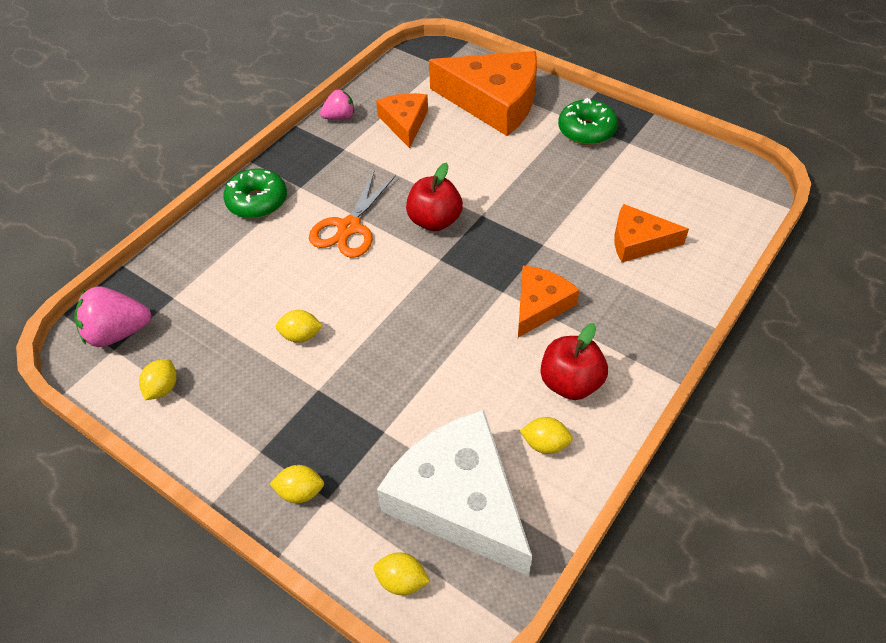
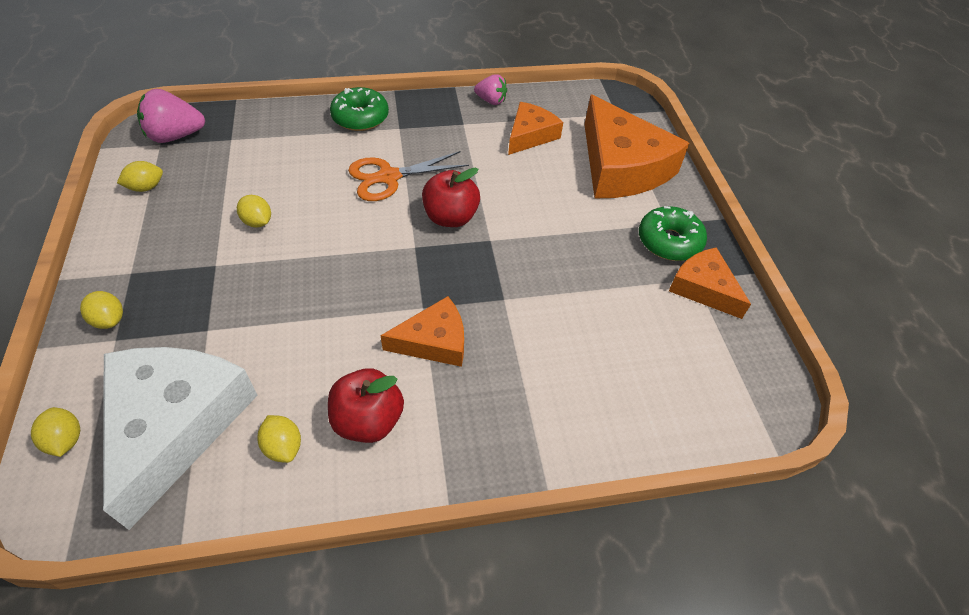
camera: 40 degrees right, 0 degrees up
(118, 332) = (176, 136): pink strawberry -> pink strawberry turned 45 degrees counterclockwise
(639, 241) = (585, 363): orange cheese -> orange cheese (703, 288)

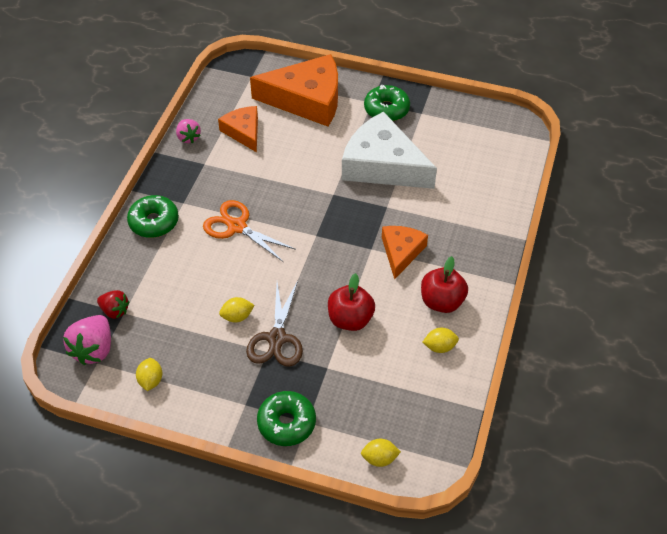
camera: 60 degrees left, 0 degrees up
(109, 320) = (286, 423): yellow lemon -> green donut
(175, 424) = (397, 398): white cheese -> white cheese (382, 165)
(230, 132) = (115, 311): none -> red strawberry
(237, 266) = (277, 338): none -> brown scissors
(389, 177) = (237, 227): orange scissors -> orange scissors turned 120 degrees clockwise
(450, 217) = (300, 206): red apple -> red apple (350, 319)
(491, 101) = (188, 137): pink strawberry -> pink strawberry turned 105 degrees clockwise
(703, 288) = (430, 113): orange cheese -> none

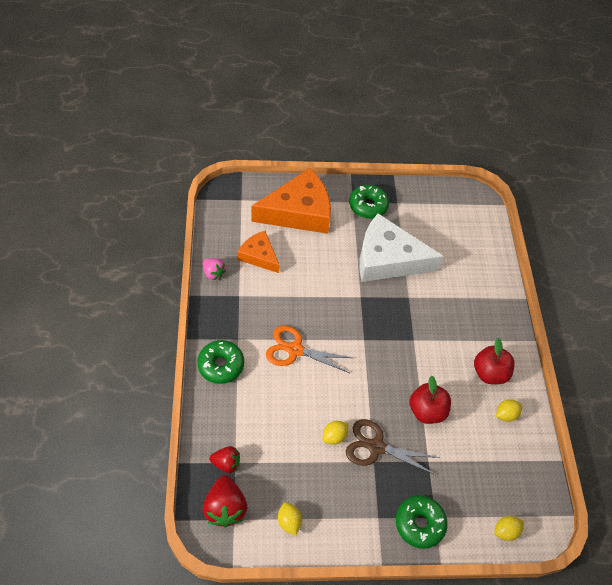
camera: 25 degrees left, 5 degrees up
(94, 349) = (225, 507): pink strawberry -> red strawberry
(277, 338) = (376, 447): brown scissors -> brown scissors turned 120 degrees clockwise
(401, 252) = (438, 336): orange cheese -> none

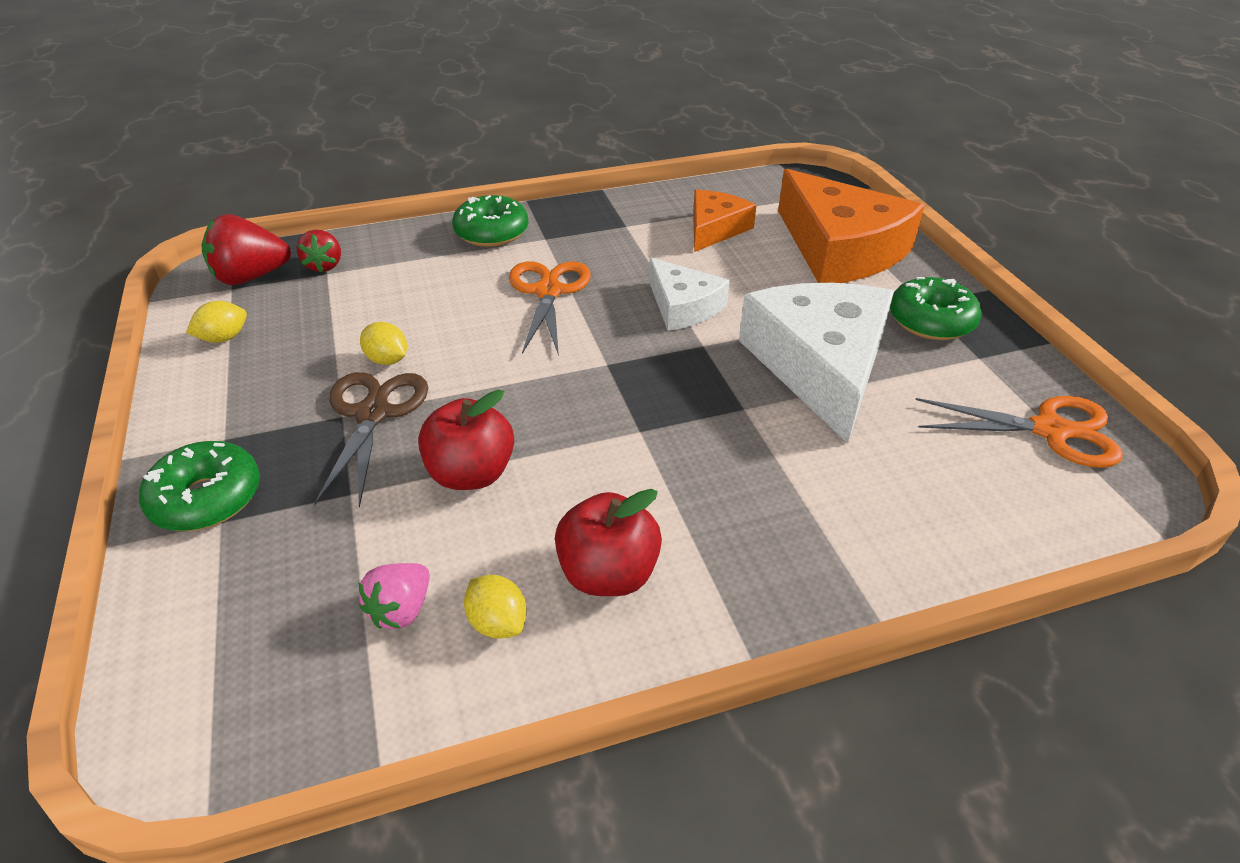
camera: 80 degrees right, 15 degrees down
(213, 273) = (653, 199): pink strawberry -> pink strawberry (401, 610)
(327, 294) = (683, 306): none -> white cheese
(445, 205) = (1050, 430): none -> orange scissors
(505, 531) = (174, 658): yellow lemon -> none

